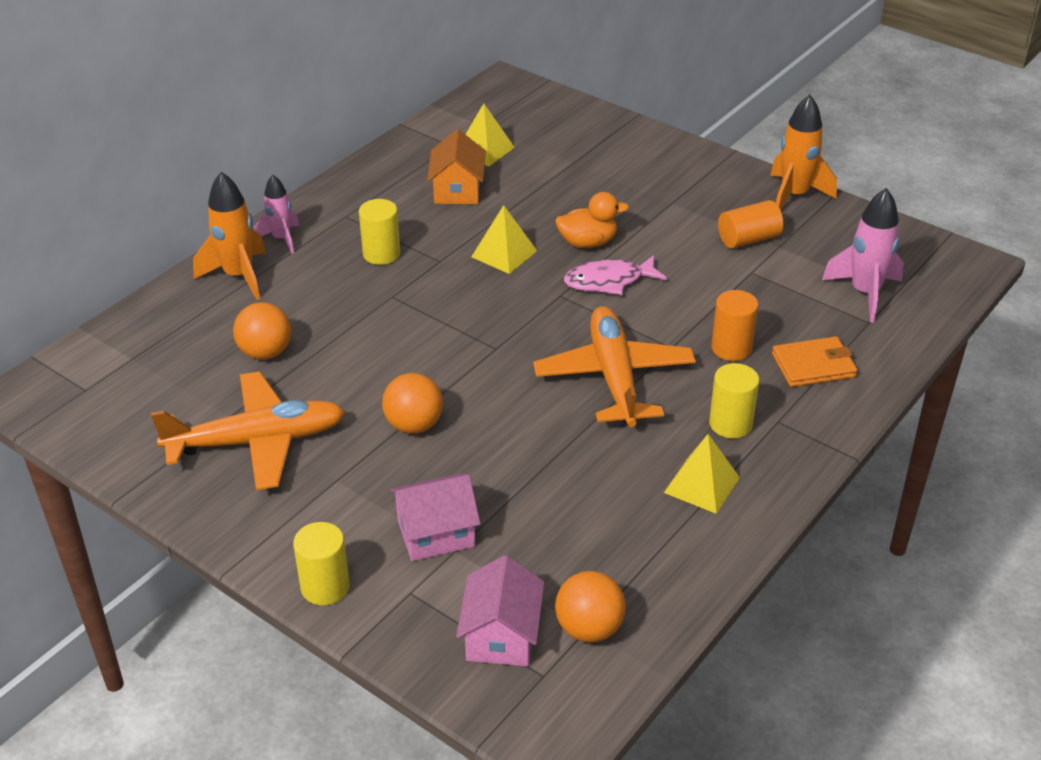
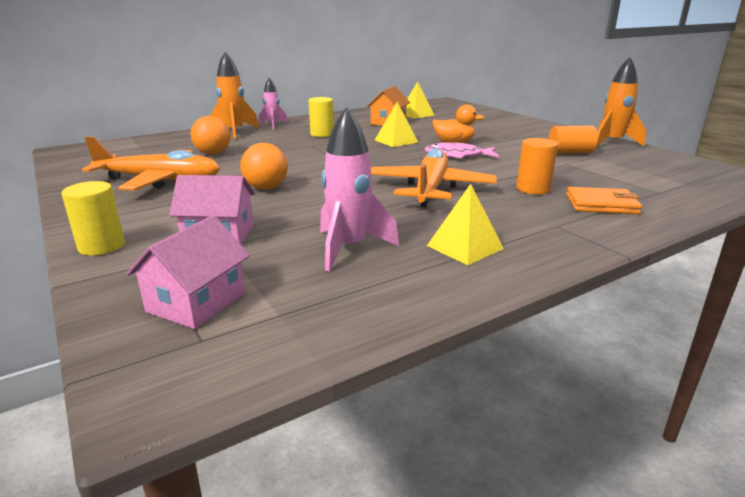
camera: 20 degrees right, 15 degrees down
(589, 628) = (281, 315): orange ball -> none
(730, 424) = (511, 221): yellow cylinder -> none
(864, 293) = (658, 180): pink rocket -> pink rocket (349, 248)

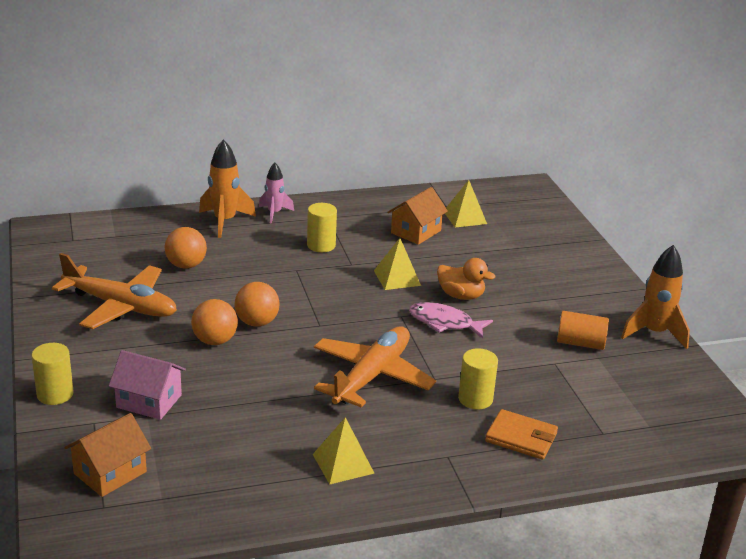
camera: 15 degrees right, 5 degrees up
(197, 302) = (110, 473): pink house -> orange house
(299, 174) = (257, 322): none -> orange ball
(349, 248) = (247, 442): pink rocket -> none
(533, 189) = (475, 399): orange cylinder -> yellow cylinder

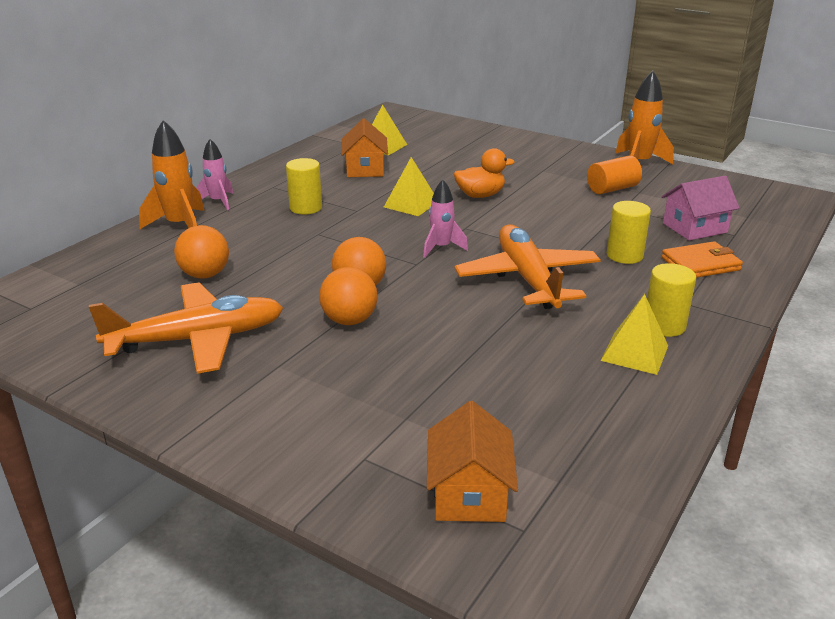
camera: 40 degrees left, 0 degrees up
(55, 394) = (272, 458): yellow cylinder -> yellow cylinder (664, 326)
(149, 401) = (383, 405): pink house -> pink house (695, 228)
(356, 322) = (441, 248): none -> pink rocket
(444, 323) = (505, 217): pink fish -> none

